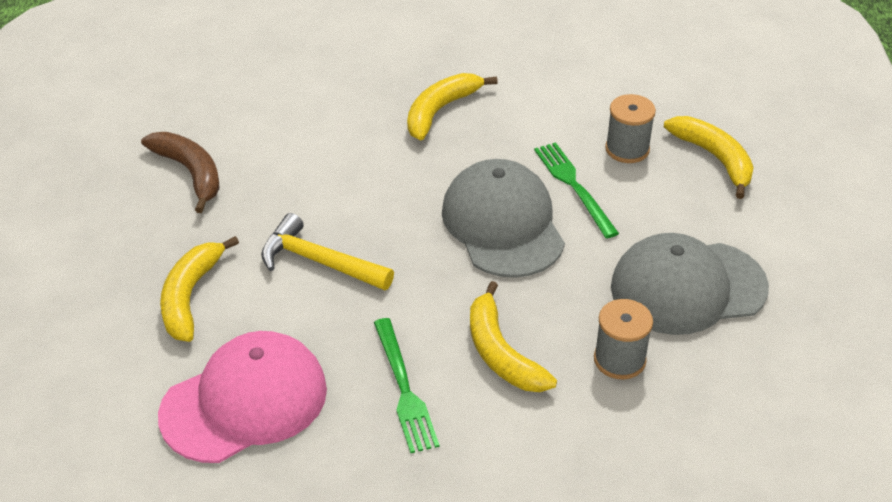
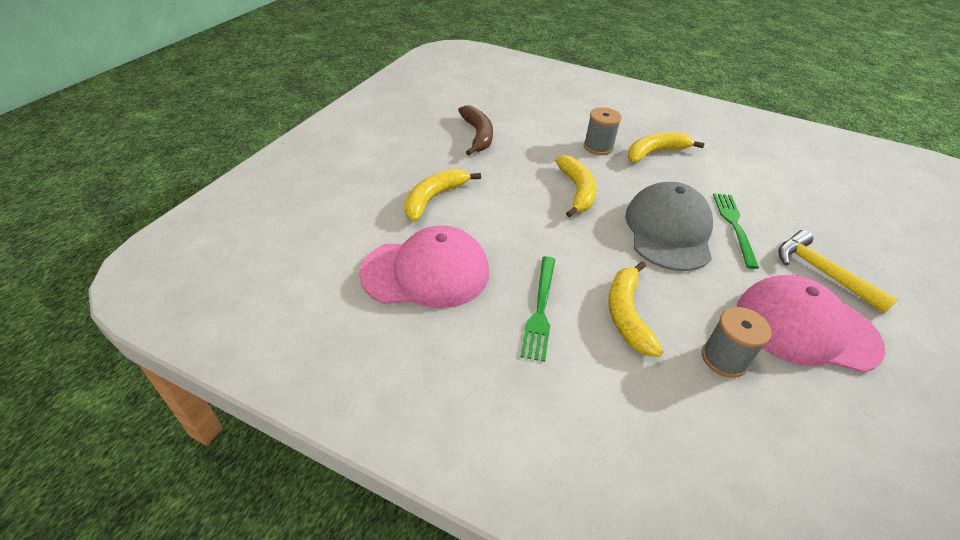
camera: 25 degrees right, 0 degrees up
(319, 262) = (527, 208): yellow hammer -> yellow hammer (821, 272)
(627, 149) = (786, 216): grey spool -> grey spool (598, 147)
(687, 287) = (805, 327): grey cap -> pink cap
(715, 158) = (859, 246): yellow banana -> yellow banana (577, 191)

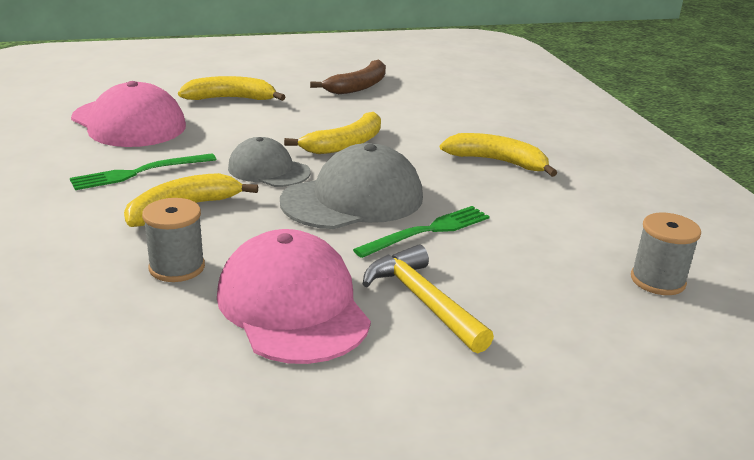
camera: 50 degrees right, 15 degrees down
(592, 243) = (268, 170): none -> grey cap
(598, 147) = (446, 134): grey spool -> grey spool (657, 280)
(821, 272) = (422, 301): yellow hammer -> yellow hammer turned 45 degrees counterclockwise

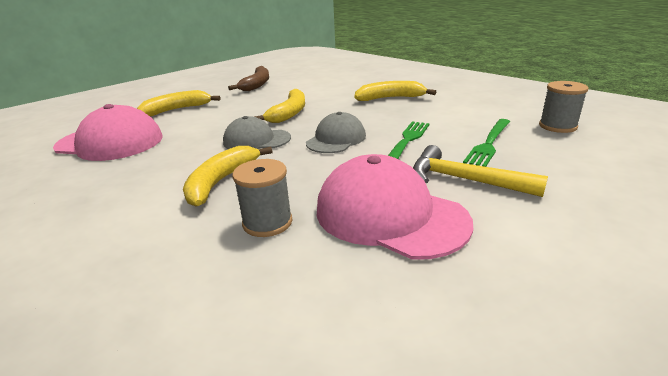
camera: 25 degrees left, 0 degrees up
(139, 172) = (156, 170): green fork -> green fork (489, 143)
(353, 199) = (336, 139): grey cap -> grey cap, size x0.62

